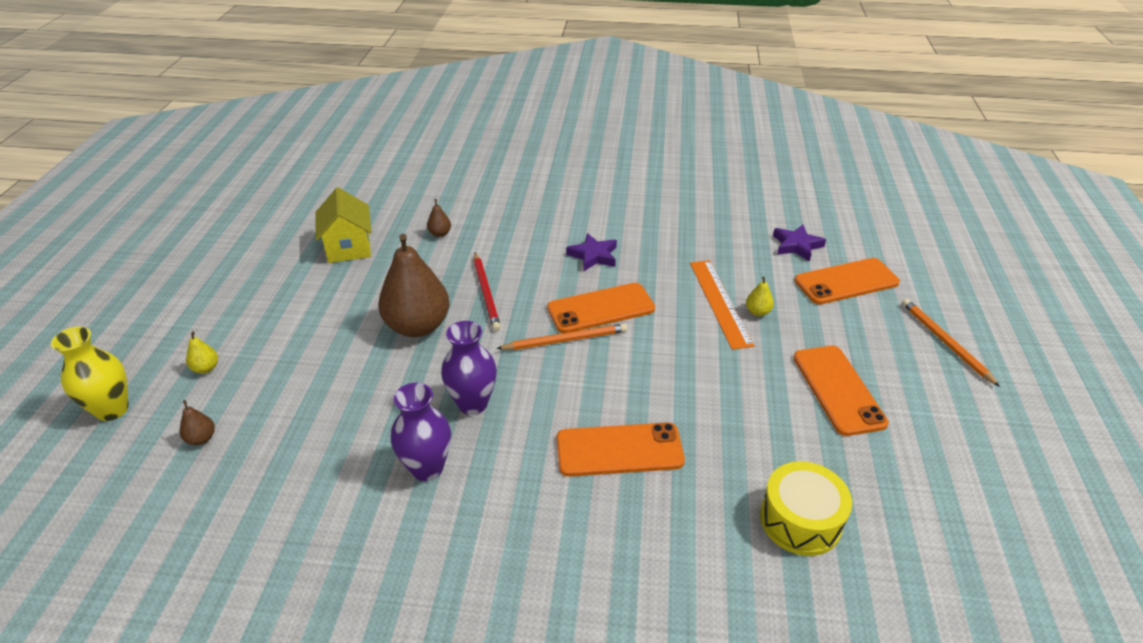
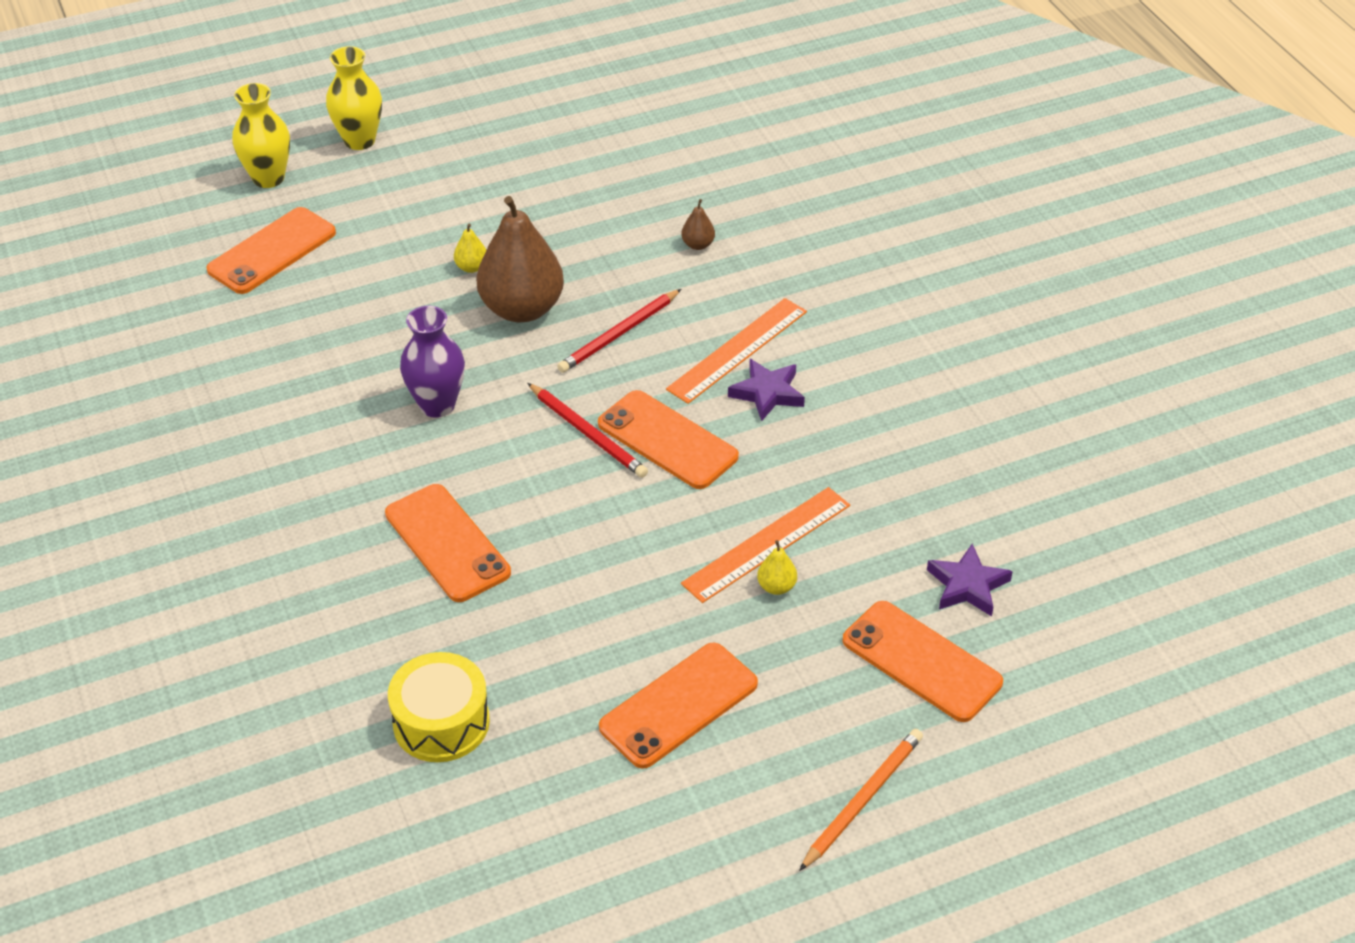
camera: 60 degrees right, 5 degrees up
(142, 342) = (359, 140): none -> yellow vase
(201, 438) = (272, 251): brown pear -> orange phone
(206, 368) = (356, 201): yellow pear -> yellow pear (471, 267)
(349, 247) = (610, 189): yellow house -> none
(427, 468) = (332, 413): purple vase -> none
(547, 253) = (738, 350): none -> orange ruler
(565, 340) = (587, 433): orange pencil -> red pencil

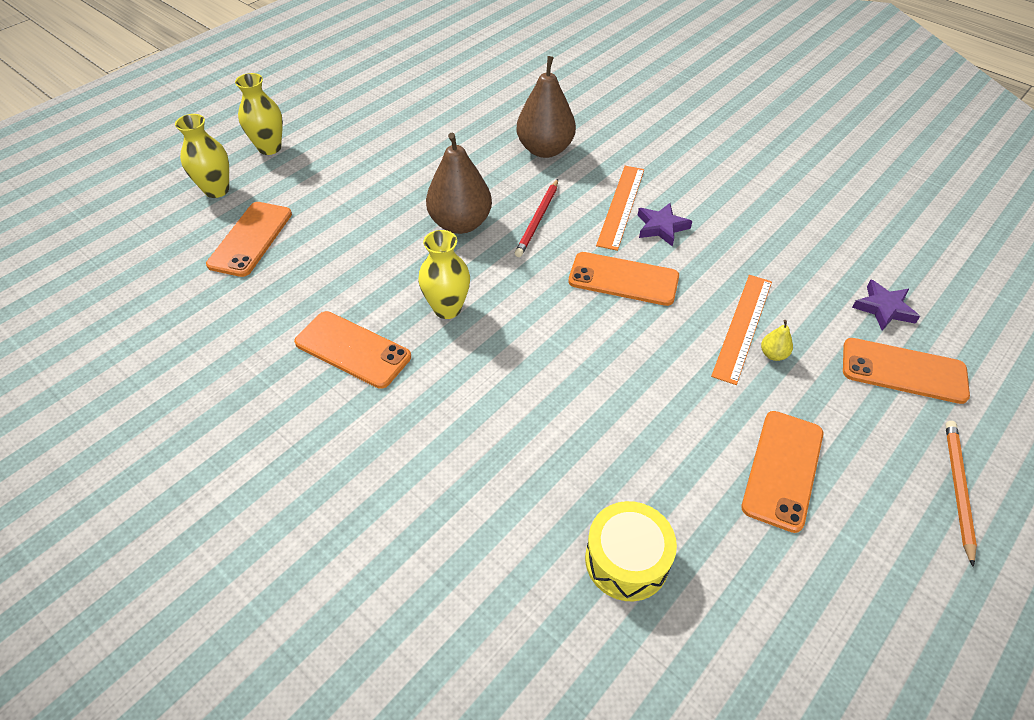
camera: 25 degrees left, 5 degrees up
(437, 405) = (447, 308): purple vase -> yellow vase
(447, 543) = (527, 409): orange phone -> orange phone (353, 349)
(471, 267) = (406, 207): yellow pear -> none
(587, 433) = (567, 292): red pencil -> none
(698, 245) = (545, 149): brown pear -> brown pear, size x2.48

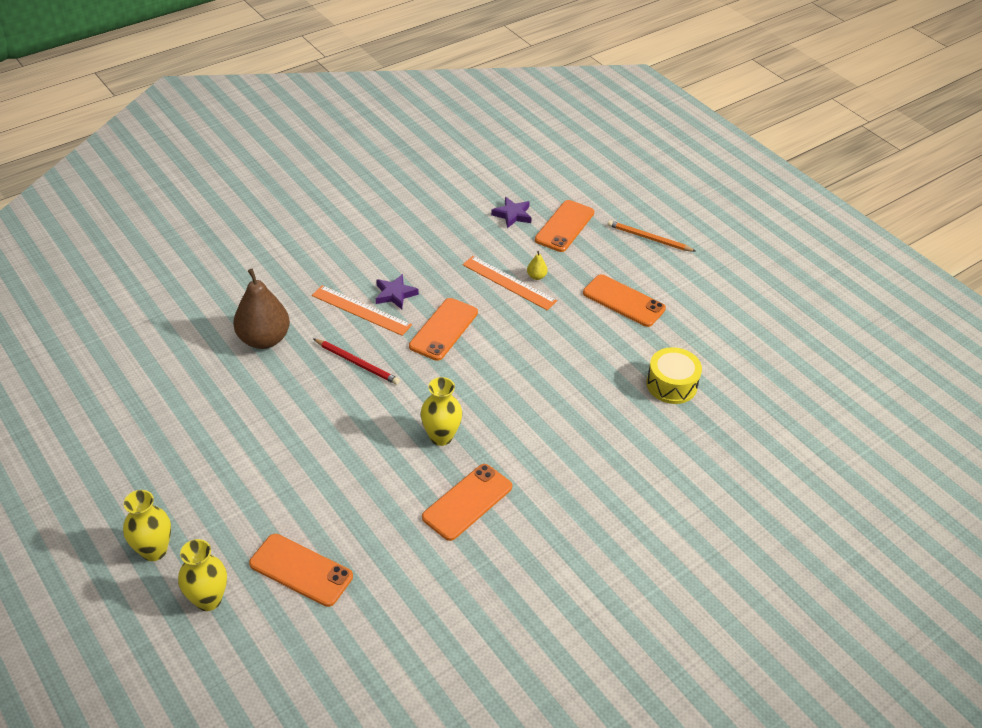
camera: 80 degrees left, 5 degrees down
(460, 223) = (341, 413): brown pear -> none

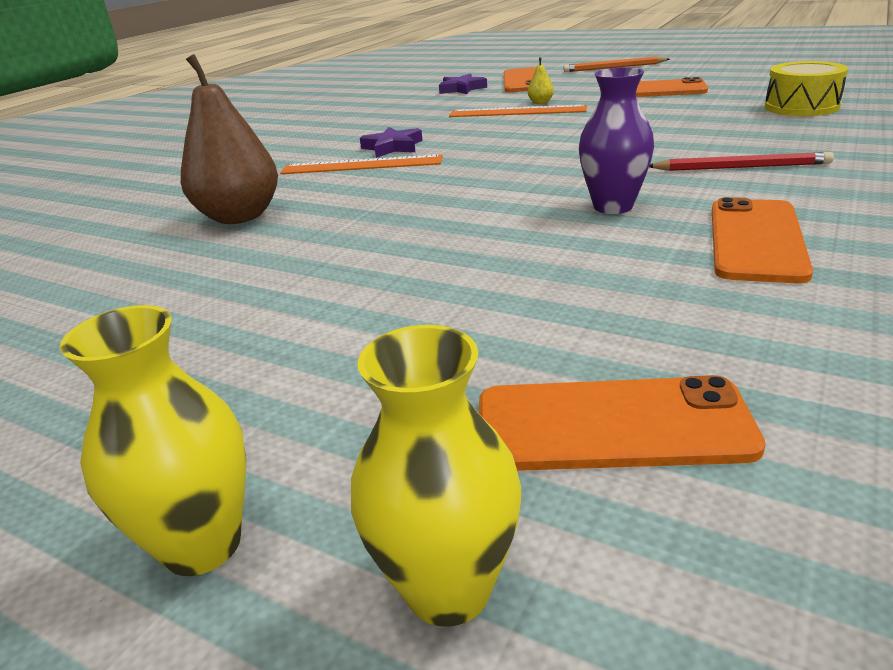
camera: 20 degrees left, 15 degrees down
(357, 363) = (404, 194): red pencil -> red pencil (740, 167)
(441, 437) = (613, 206): yellow vase -> purple vase
(443, 329) = (487, 148): orange phone -> none

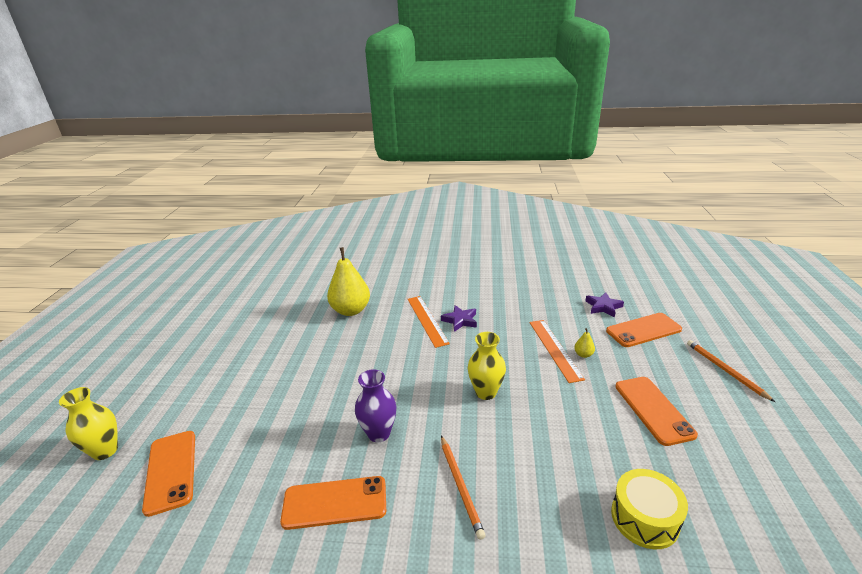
camera: 65 degrees right, 0 degrees up
(202, 544) = (133, 398): yellow vase -> yellow vase (486, 392)
(240, 216) = (351, 310): brown pear -> yellow pear
(740, 167) = (460, 486): red pencil -> orange pencil

